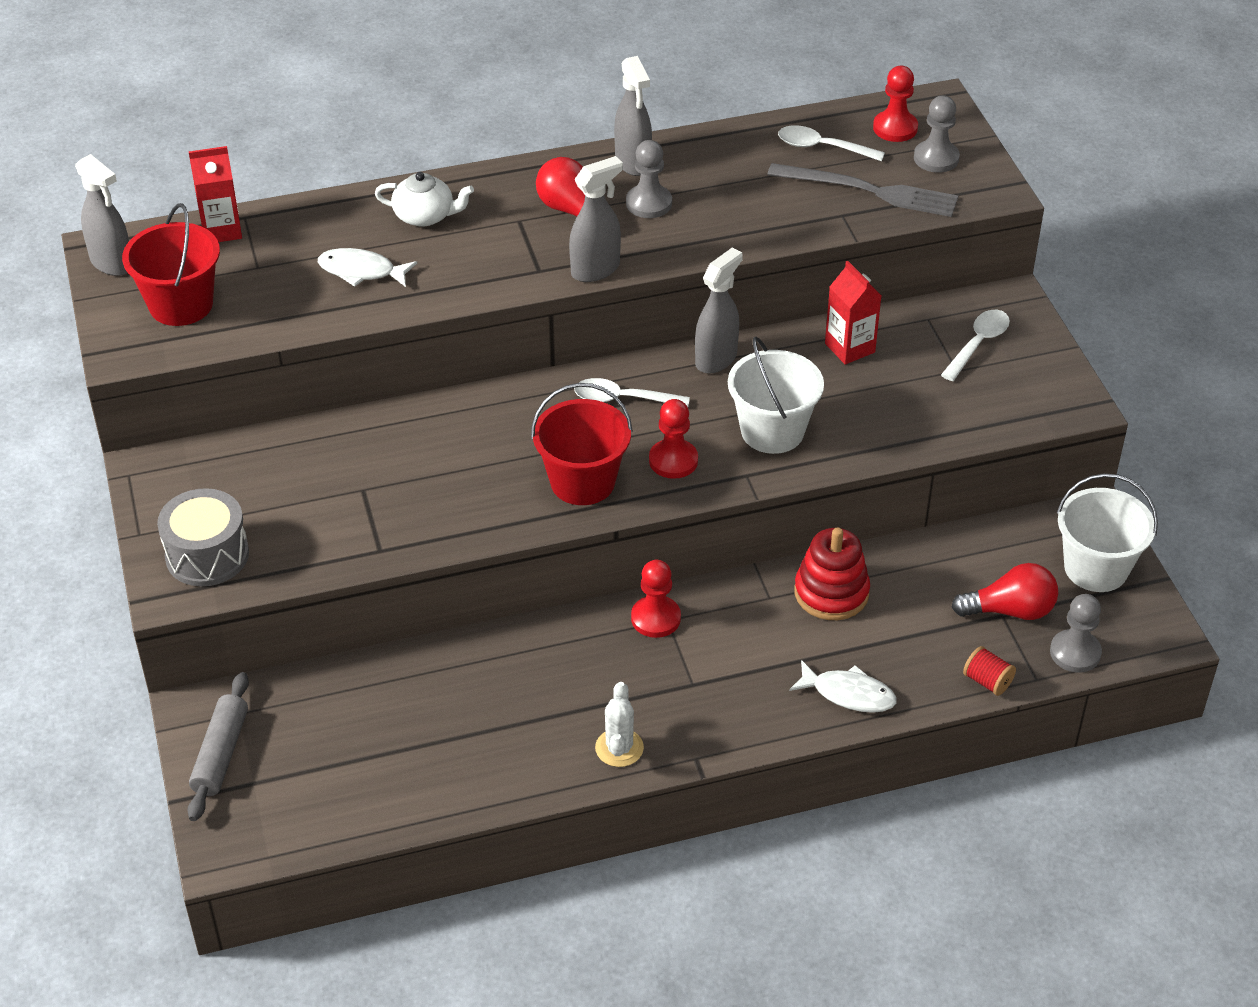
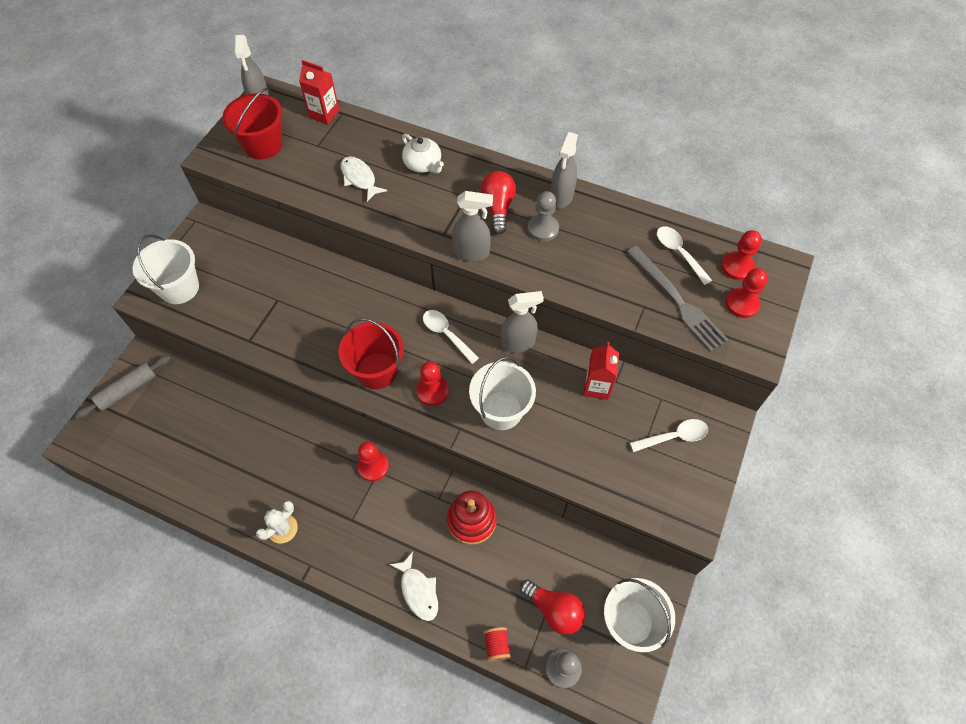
camera: 40 degrees right, 15 degrees up
(207, 555) = (179, 288): grey drum -> white bucket
(936, 158) = (742, 304): grey pawn -> red pawn

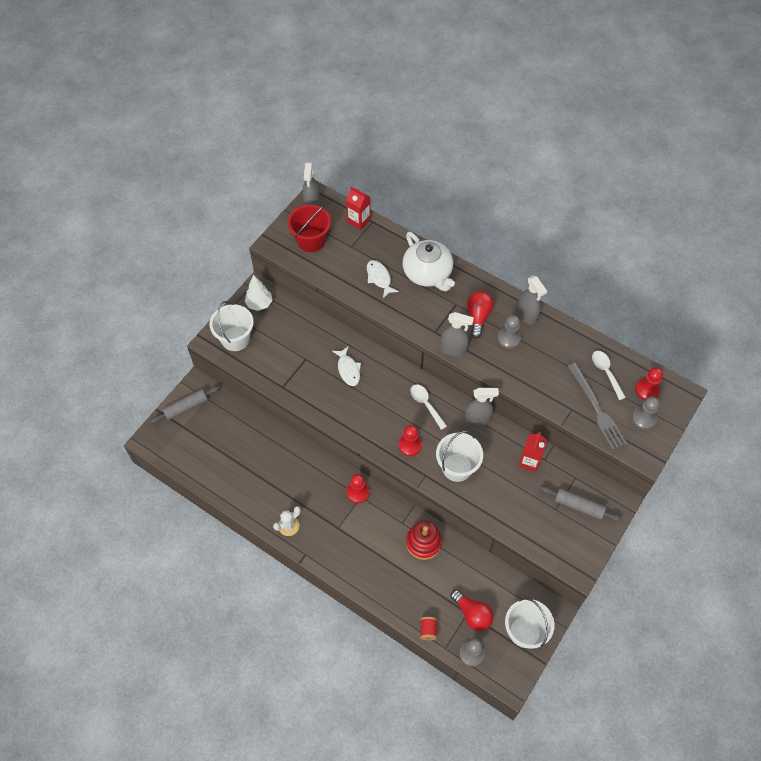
camera: 10 degrees right, 0 degrees up
(209, 240) = (259, 304): none -> white tree
(376, 371) = (371, 424): red bucket -> none
(418, 591) = (379, 584): white fish -> white fish (348, 369)
(423, 164) = (428, 273): white teapot -> white teapot, size x1.72
(561, 197) = (527, 315): grey spray bottle -> grey spray bottle turned 60 degrees counterclockwise
(674, 437) = (578, 506): white spoon -> grey rolling pin
(742, 304) = (643, 418): red pawn -> grey pawn

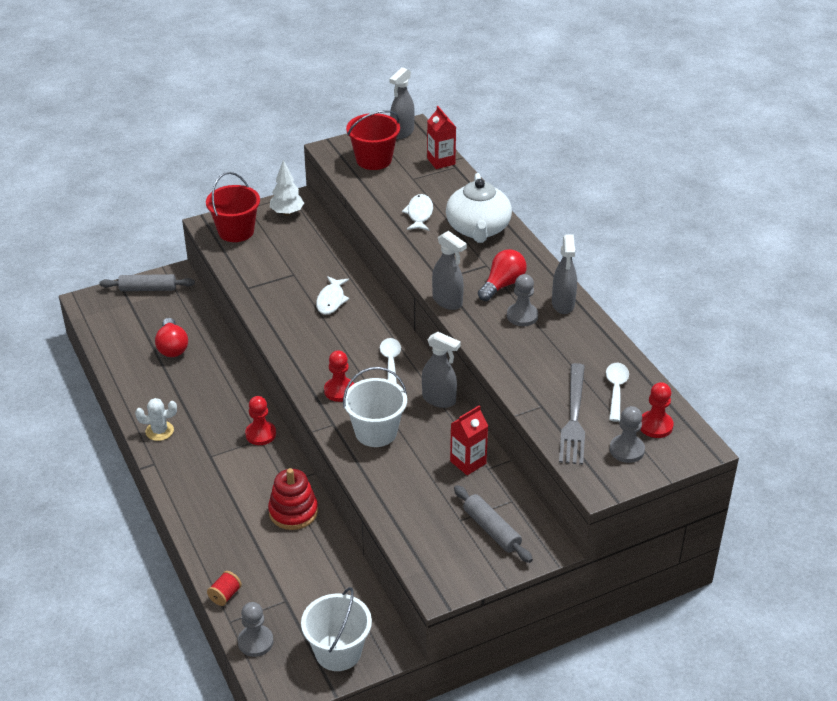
camera: 30 degrees right, 20 degrees down
(235, 339) = (236, 231): white bucket -> red bucket
(472, 614) = (290, 604): red light bulb -> red light bulb (172, 347)

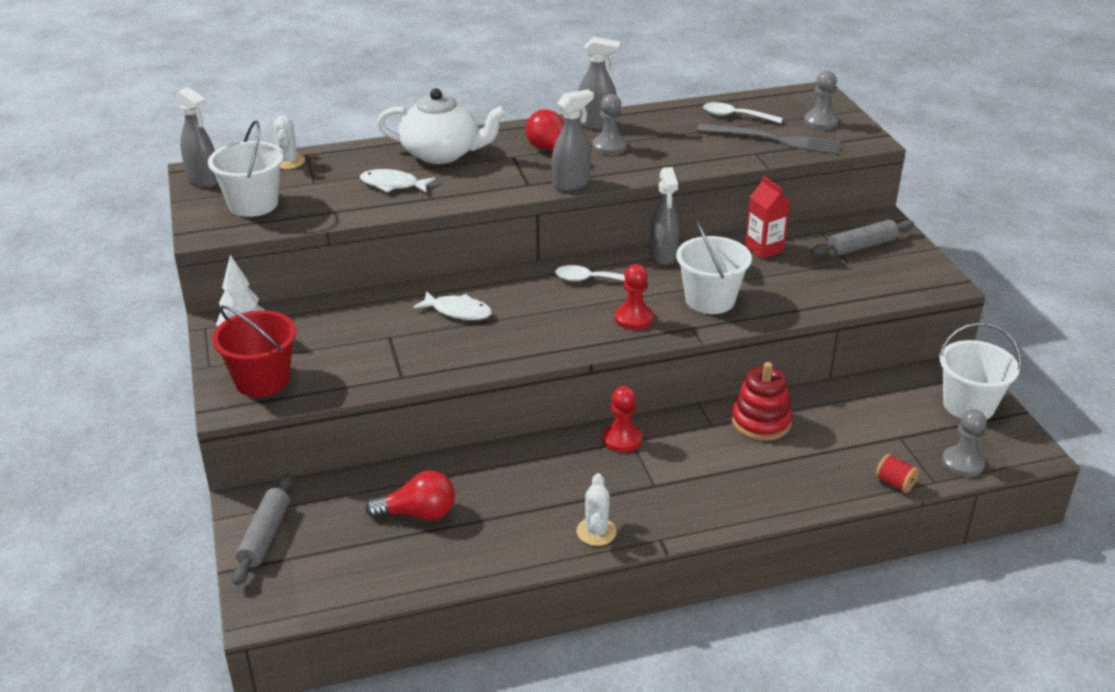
camera: 80 degrees left, 5 degrees down
(374, 160) = (253, 204): red bucket -> white bucket
(439, 399) = (663, 255): grey spray bottle -> grey spray bottle turned 135 degrees clockwise
(441, 161) = (288, 161): red carton -> white cactus
(655, 426) = (788, 106): red pawn -> none

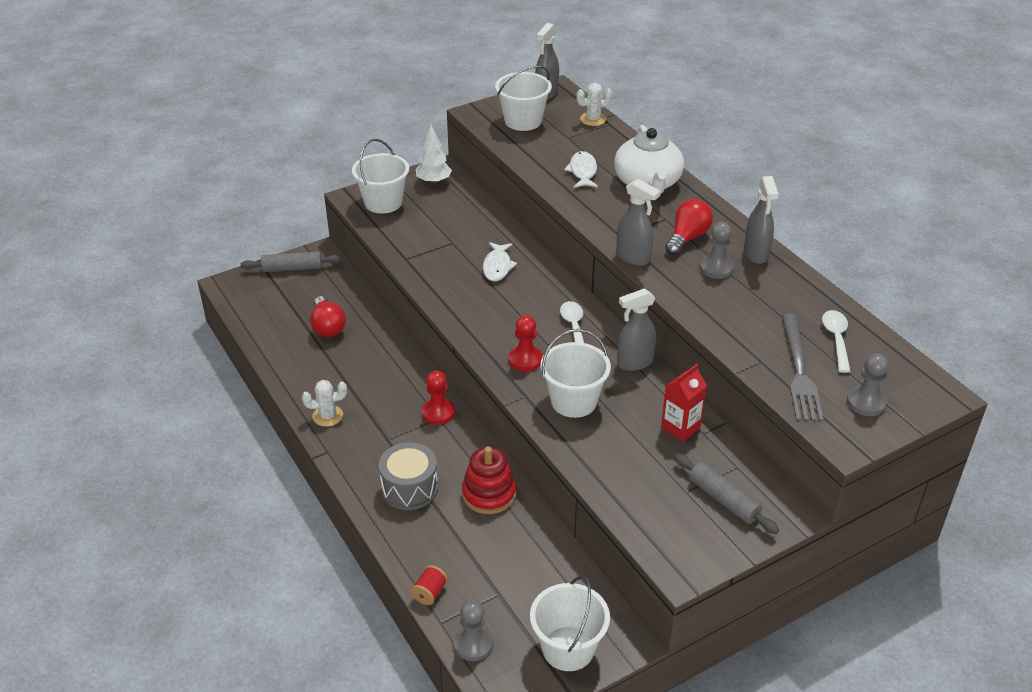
camera: 75 degrees right, 5 degrees up
(262, 380) = (383, 202): red bucket -> white bucket
(739, 478) = (409, 488): none -> grey drum

